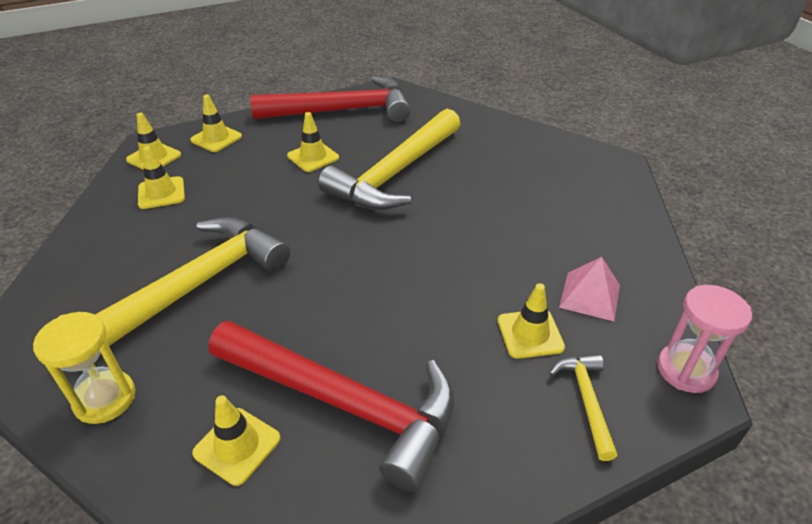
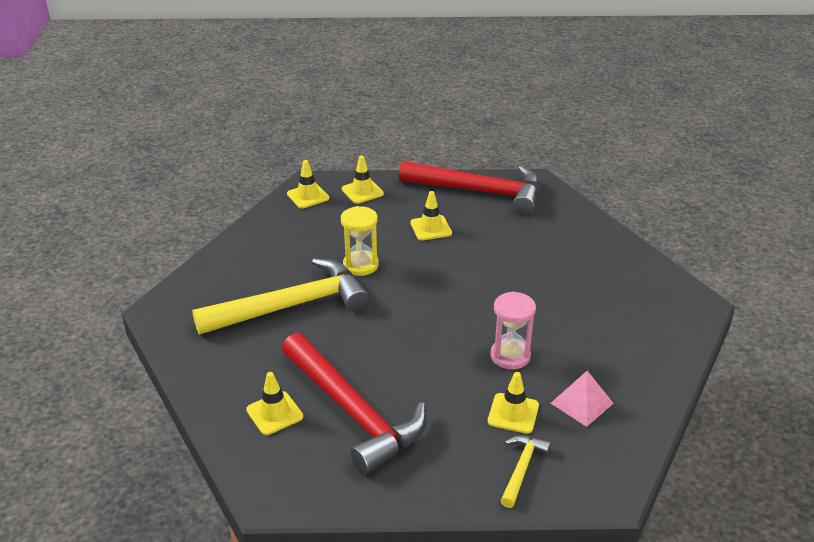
camera: 25 degrees right, 5 degrees down
(105, 399) = (209, 359): yellow hourglass -> yellow hourglass (360, 265)
(161, 193) = (301, 227): yellow traffic cone -> none
(396, 173) = (491, 260): yellow hammer -> none
(686, 370) = (615, 477): pink hourglass -> pink hourglass (510, 356)

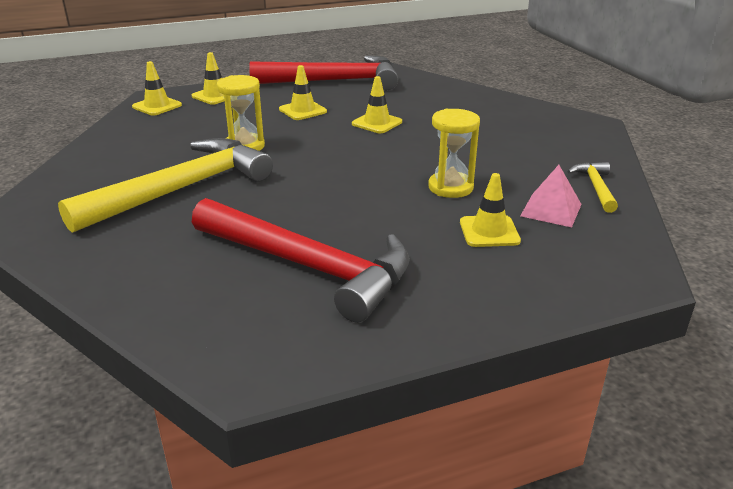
camera: 20 degrees left, 5 degrees down
(274, 413) = (209, 288): yellow traffic cone -> yellow traffic cone (377, 123)
(510, 356) = (450, 187): pink hourglass -> yellow hourglass
(521, 469) = (535, 276): yellow hammer -> yellow hammer (596, 187)

